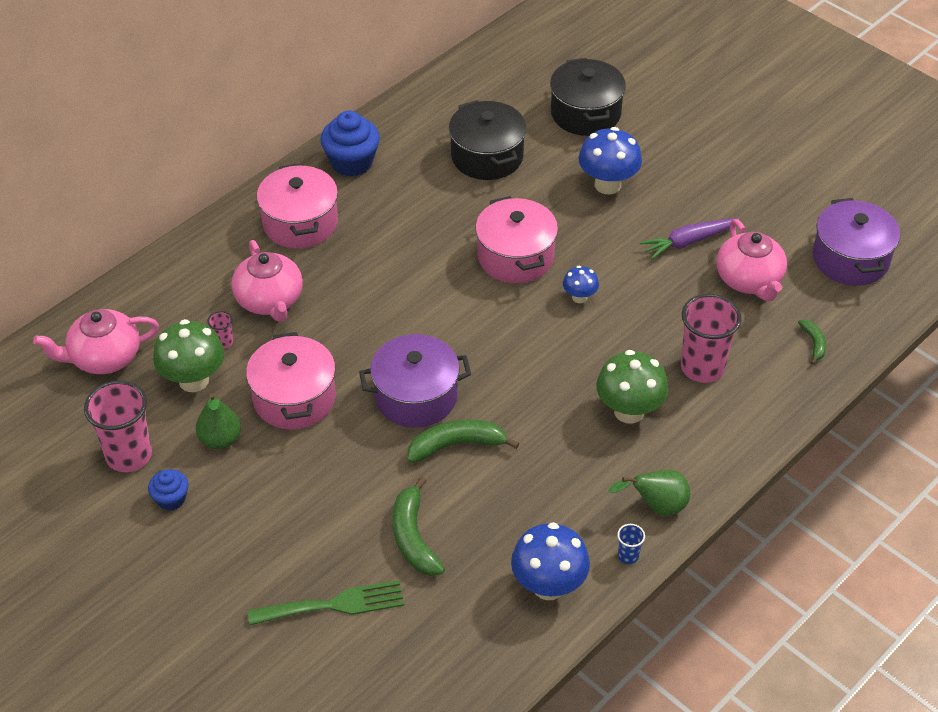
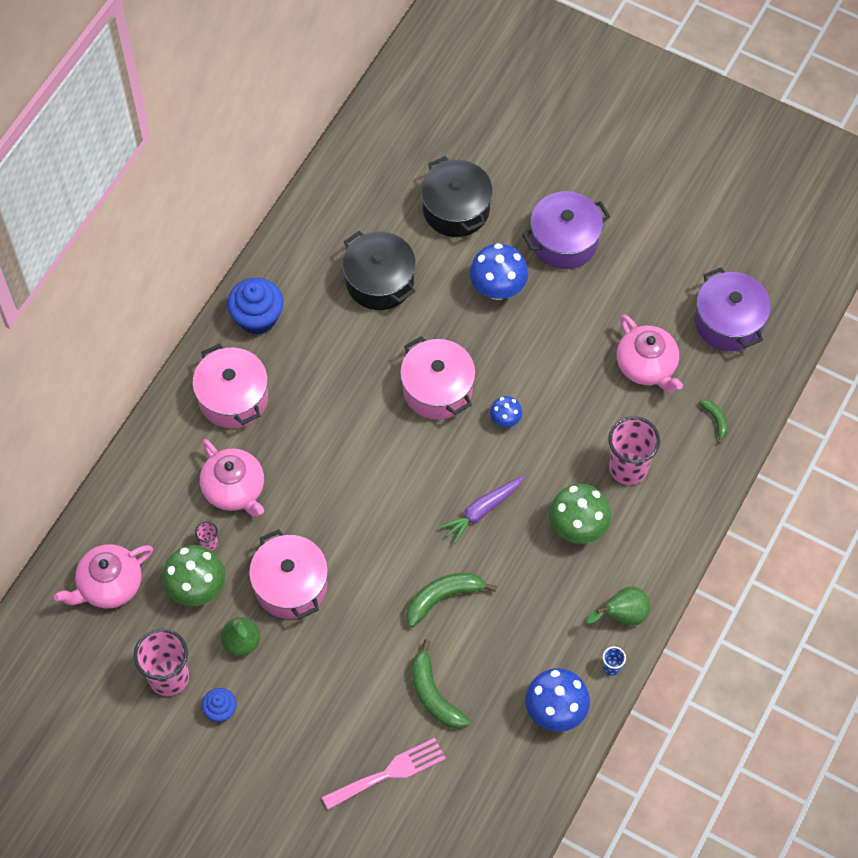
camera: 15 degrees left, 15 degrees up
(334, 605) = (389, 773): green fork -> pink fork
(416, 396) = (394, 558): purple pot -> purple pot (564, 241)
(688, 242) = (584, 337): purple carrot -> purple carrot (482, 511)

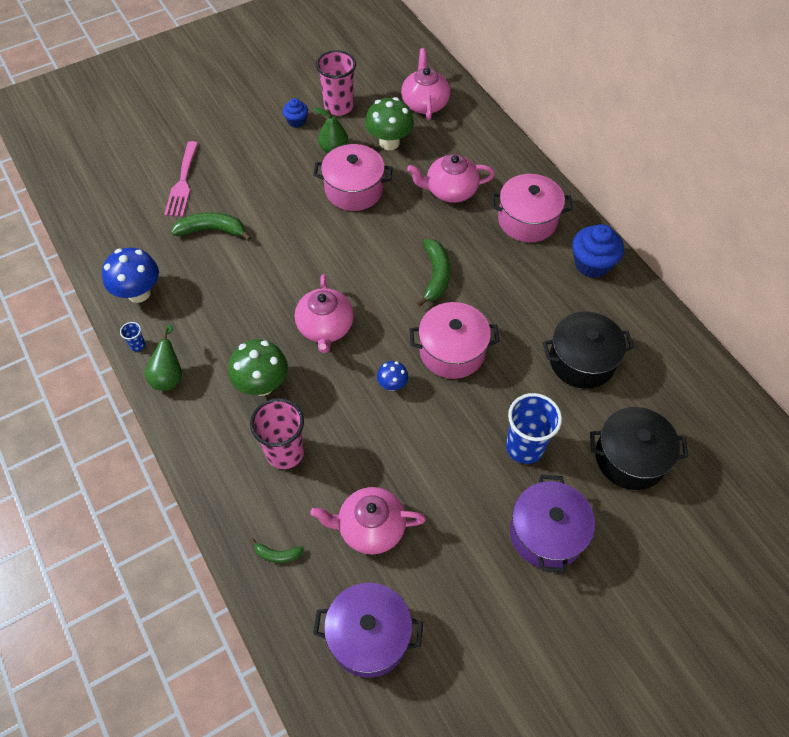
camera: 120 degrees right, 5 degrees down
(209, 543) = (418, 161): pink cup -> none
(443, 597) = (276, 269): green banana -> green banana (436, 276)
(482, 511) = (325, 327): purple carrot -> pink teapot
(497, 289) = (524, 447): blue mushroom -> blue cup

